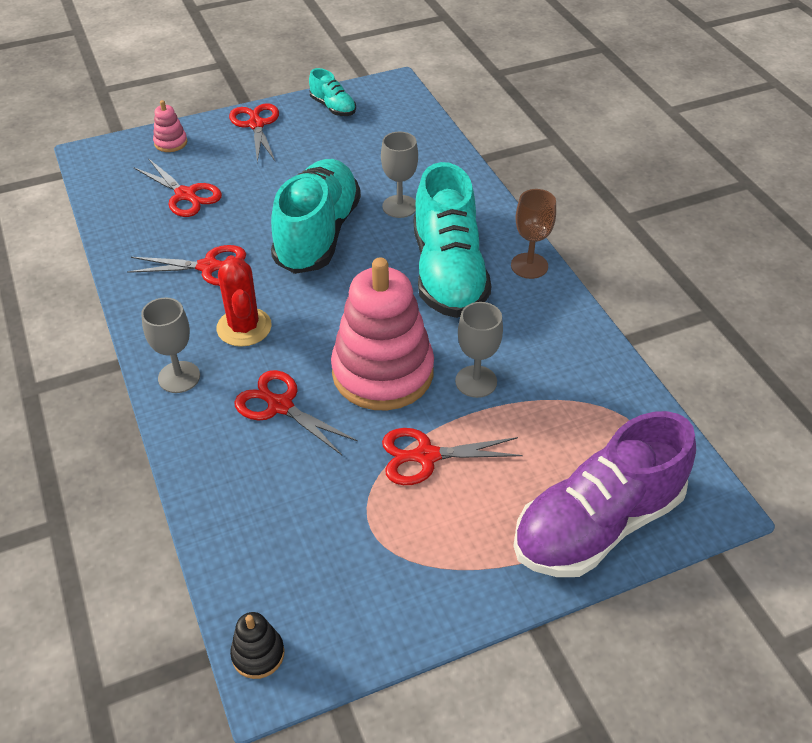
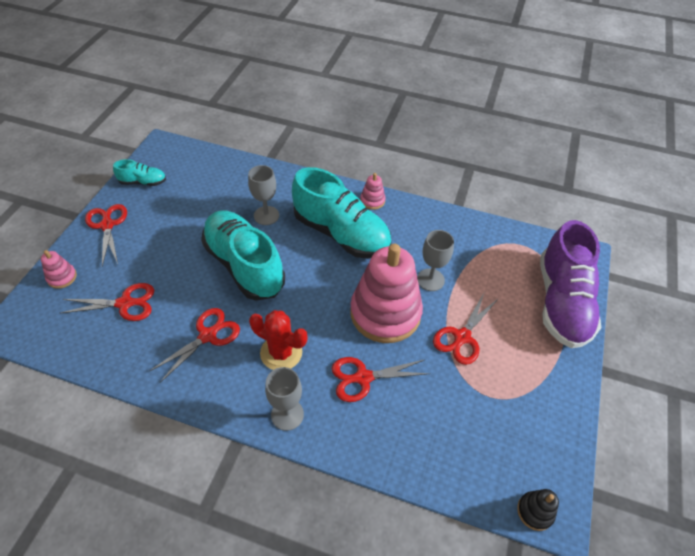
camera: 50 degrees left, 5 degrees up
(256, 125) = (107, 225): red scissors -> red scissors turned 45 degrees clockwise
(529, 266) = (372, 200): brown goblet -> pink stacking toy

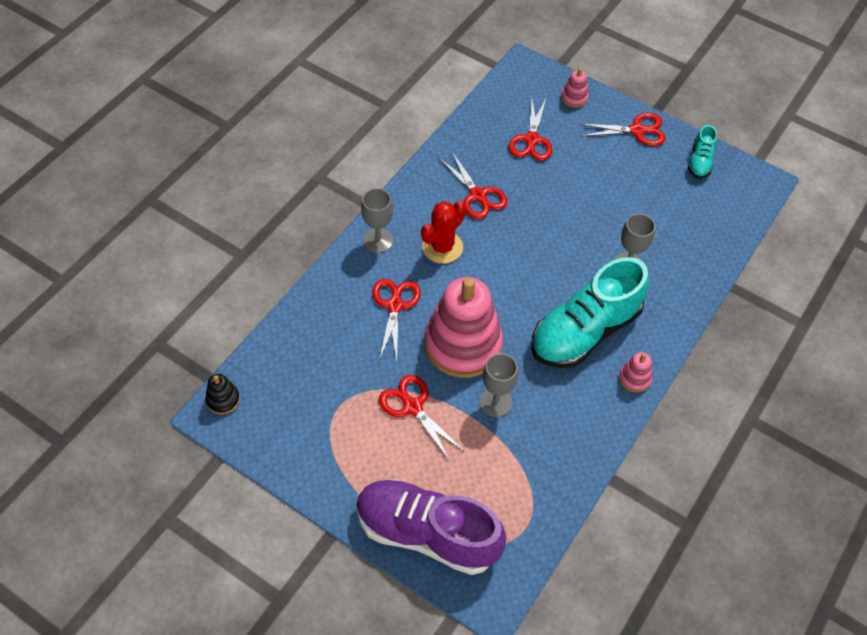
camera: 105 degrees right, 5 degrees up
(244, 265) = (557, 234): turquoise shoe -> none

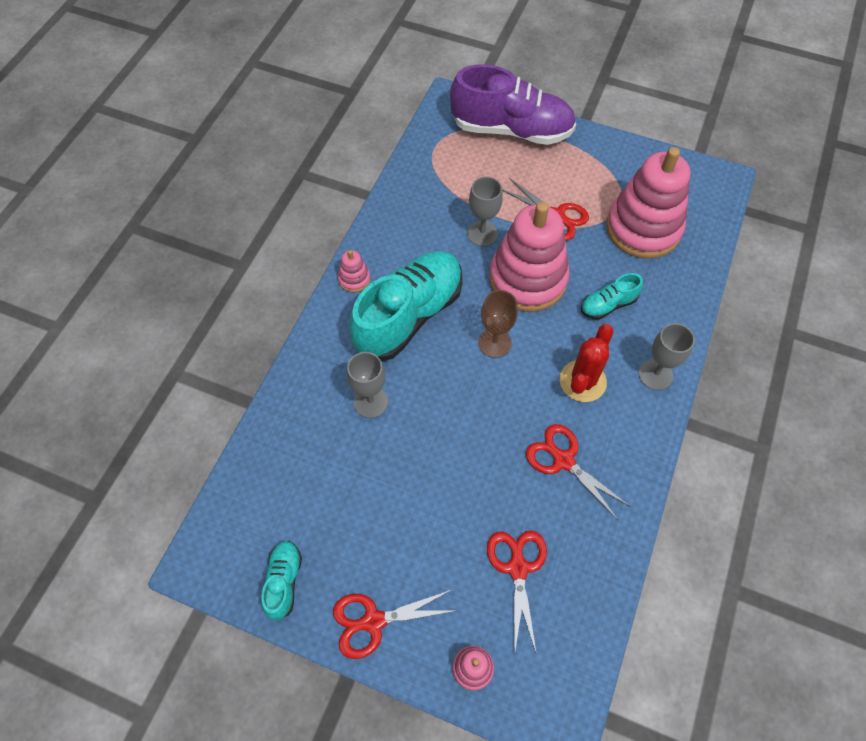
camera: 170 degrees right, 5 degrees up
(223, 400) = (722, 192): black stacking toy -> none
(327, 375) = (643, 228): none -> pink stacking toy
(395, 305) = (608, 305): red scissors -> turquoise shoe
(510, 292) = (494, 343): none -> brown goblet

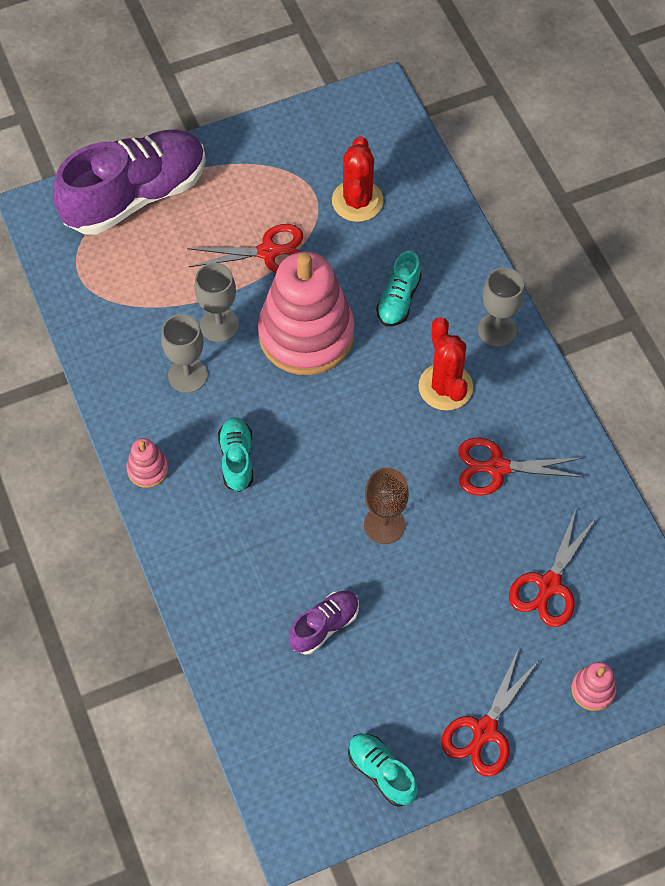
camera: 45 degrees left, 0 degrees up
(351, 458) = (324, 626): none -> purple shoe
(370, 402) = (288, 564): grey goblet -> grey goblet (187, 375)
(409, 316) = (237, 459): turquoise shoe -> turquoise shoe, size x0.46
(494, 343) = (338, 418): brown goblet -> brown goblet (384, 525)
(518, 568) = (549, 585): red scissors -> red scissors turned 105 degrees counterclockwise
(643, 228) = (357, 201): pink stacking toy -> red cactus

